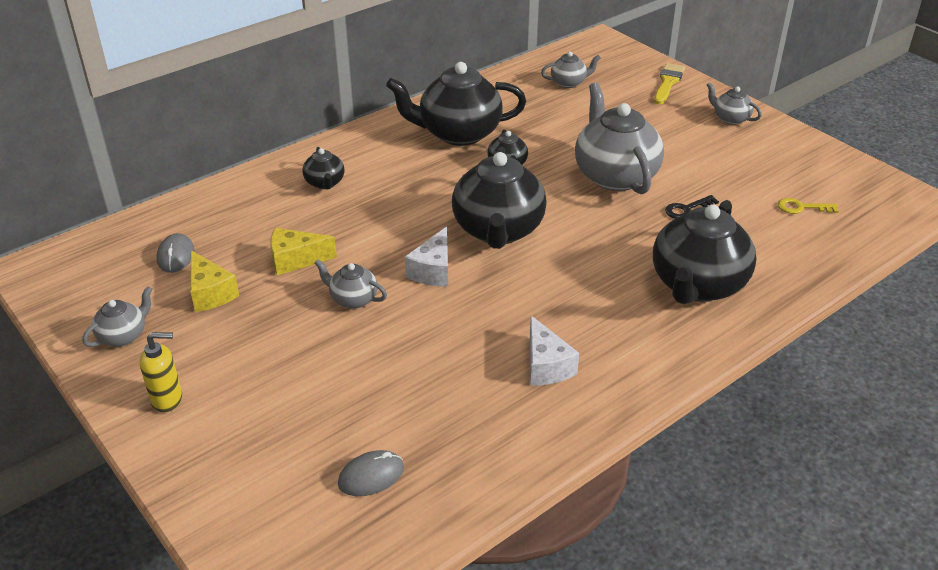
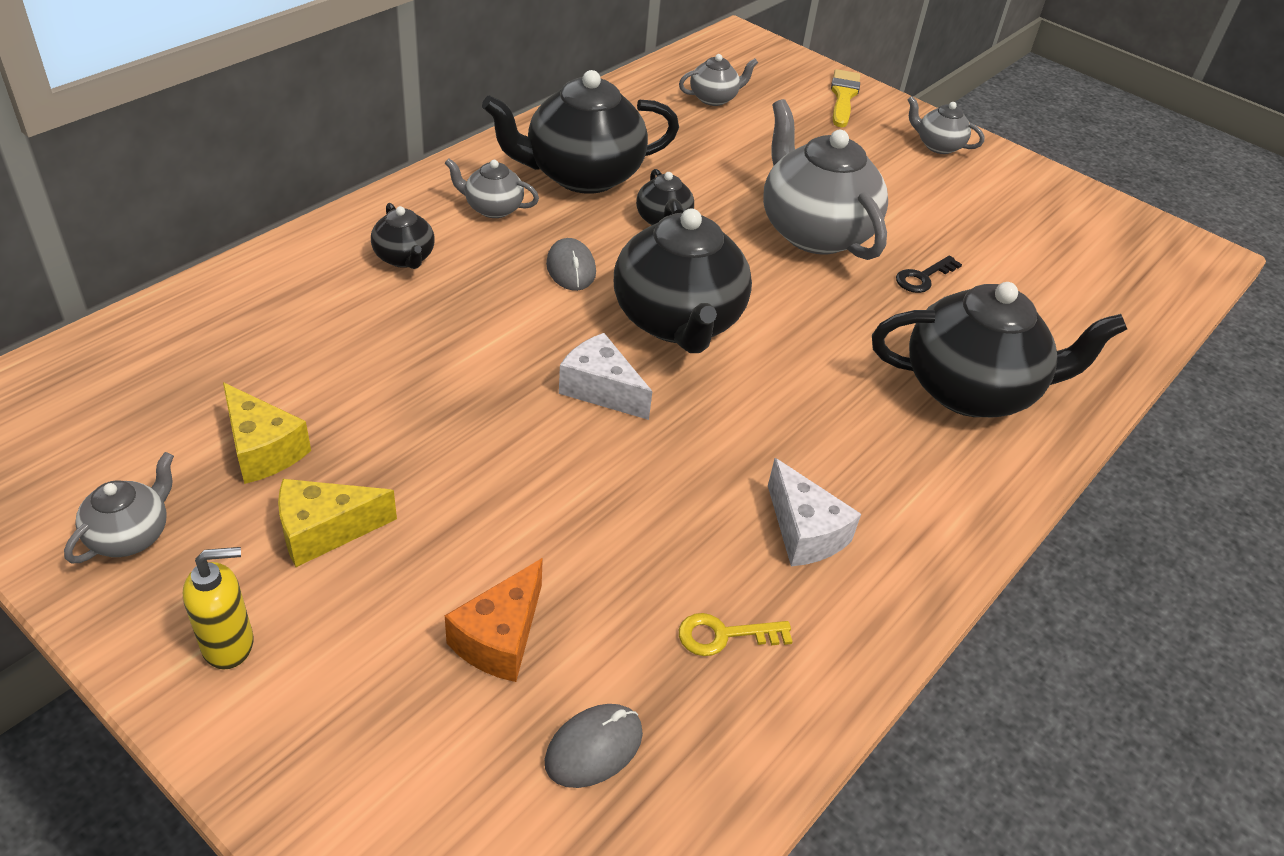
camera: 15 degrees left, 5 degrees up
(175, 256) = (192, 389): grey mouse -> grey mouse (571, 268)
(295, 260) = (388, 385): yellow cheese -> yellow cheese (325, 531)
(329, 410) = (500, 638): none -> orange cheese
(353, 299) = (492, 444): grey teapot -> grey teapot (492, 208)
(433, 270) = (600, 390): white cheese -> white cheese turned 120 degrees clockwise
(697, 285) = (971, 390): black teapot -> black teapot turned 105 degrees counterclockwise
(802, 207) = (1067, 269): yellow key -> yellow key (724, 635)

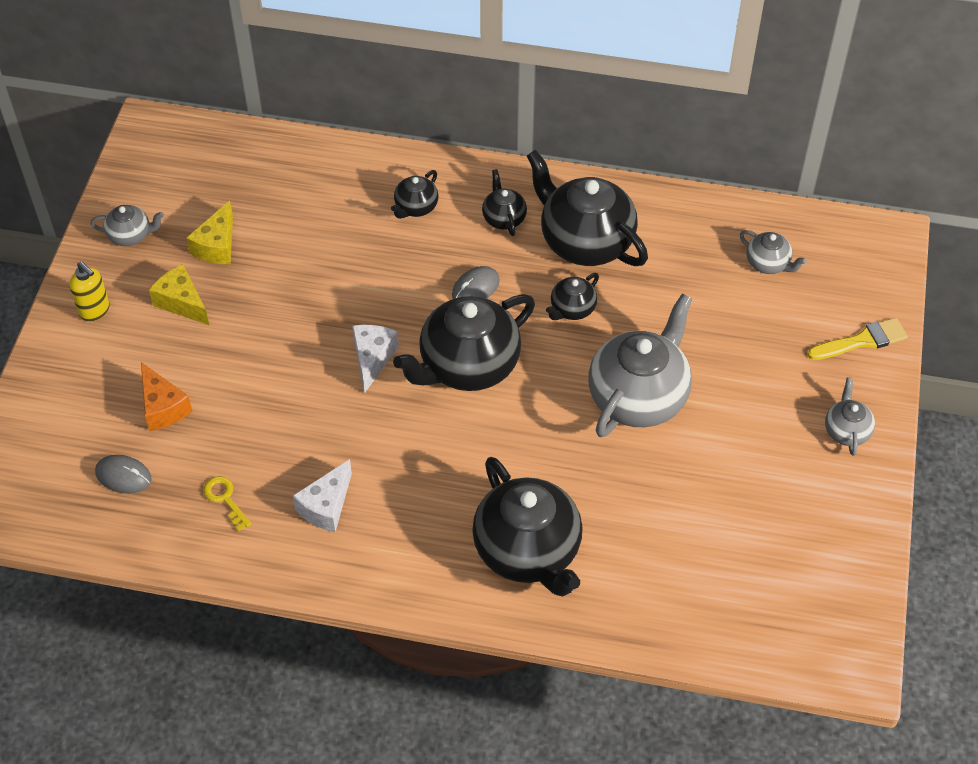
camera: 65 degrees right, 10 degrees up
(492, 208) = (503, 218): grey teapot -> black teapot
(500, 638) = (163, 407): orange cheese -> orange cheese turned 120 degrees counterclockwise
(923, 277) = (639, 482): black key -> none

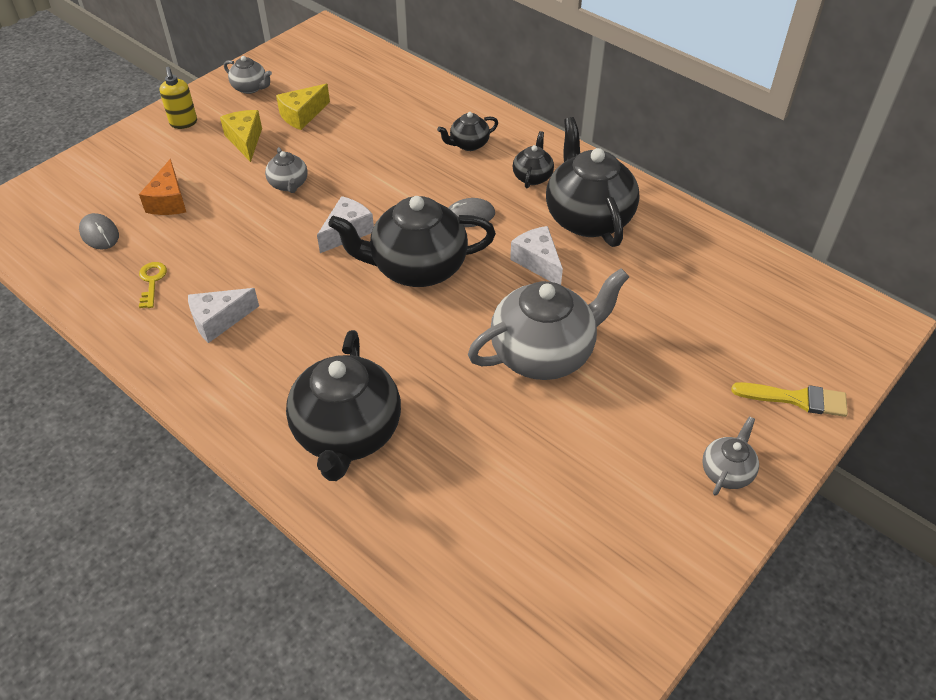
camera: 30 degrees right, 5 degrees down
(572, 309) = (537, 262): black teapot -> white cheese
(768, 264) = (744, 298): grey teapot -> grey teapot (289, 184)

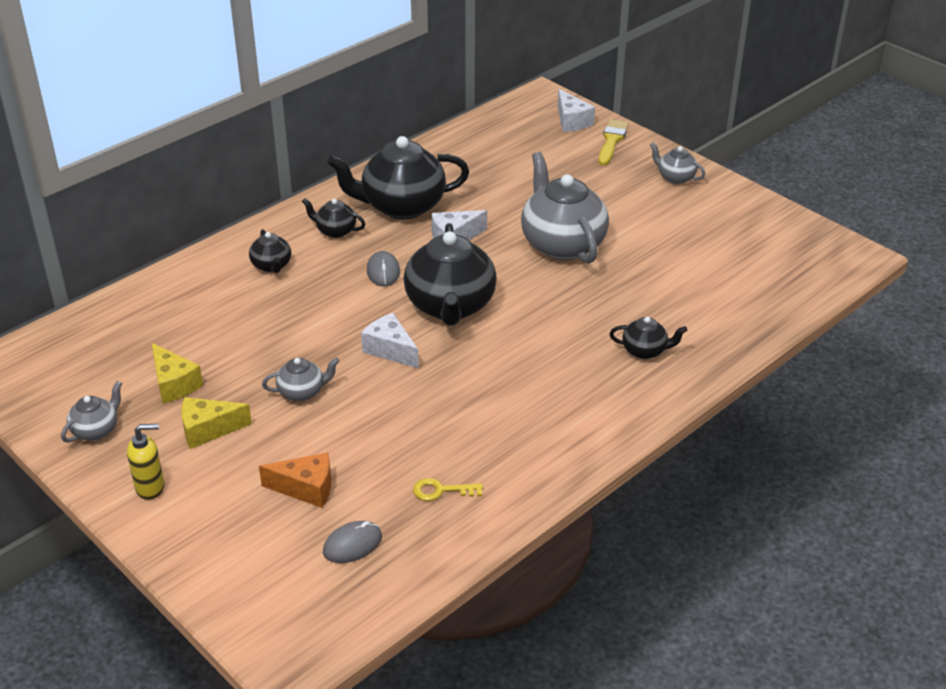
camera: 85 degrees left, 10 degrees down
(219, 321) = (506, 435): white cheese -> white cheese (571, 121)
(347, 433) = (645, 351): black teapot -> black teapot, size x0.47

